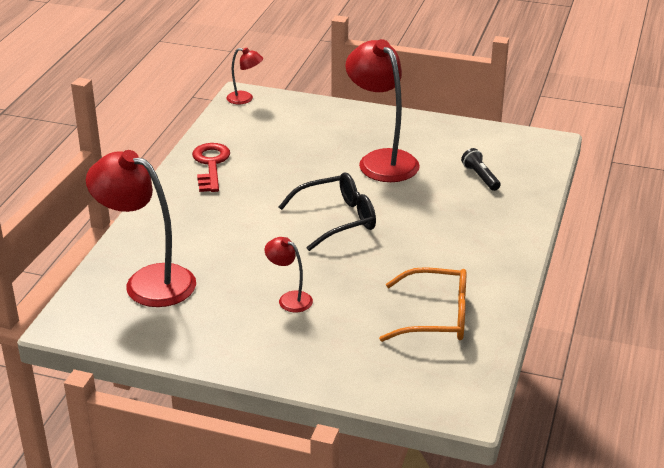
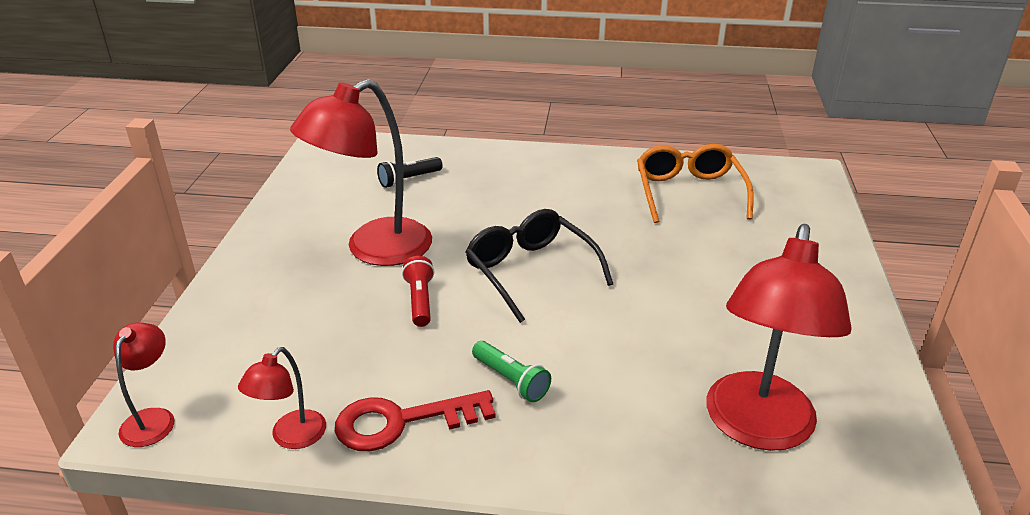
camera: 100 degrees left, 0 degrees up
(228, 201) = (511, 380): none -> green flashlight
(289, 299) = (717, 288): red lamp -> red lamp (291, 437)
(317, 175) = (420, 301): none -> red flashlight

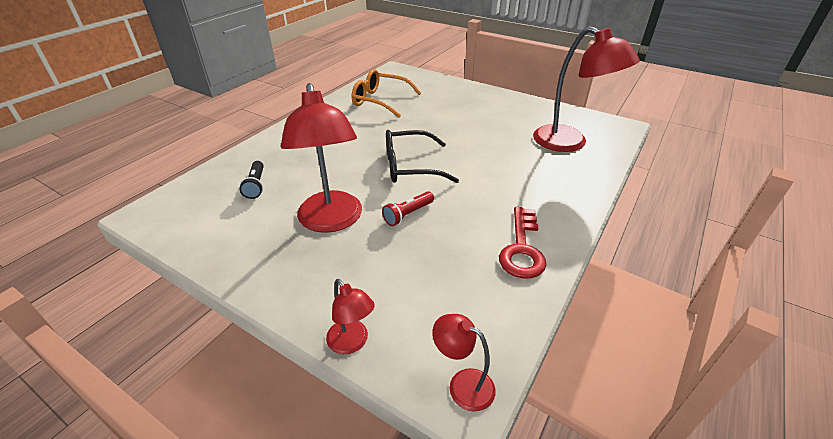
camera: 65 degrees left, 5 degrees up
(291, 437) = (517, 302): red lamp -> red lamp (352, 343)
(420, 301) = (408, 214): red flashlight -> red flashlight turned 60 degrees counterclockwise
(511, 380) = (504, 199): green flashlight -> none

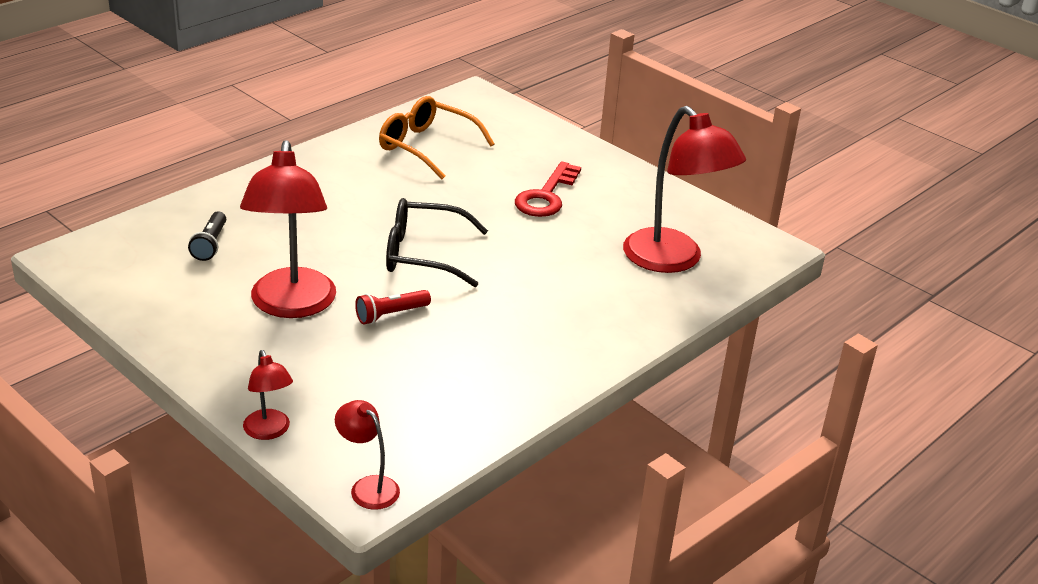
camera: 10 degrees right, 5 degrees down
(522, 248) = (512, 378): red key -> red key (546, 196)

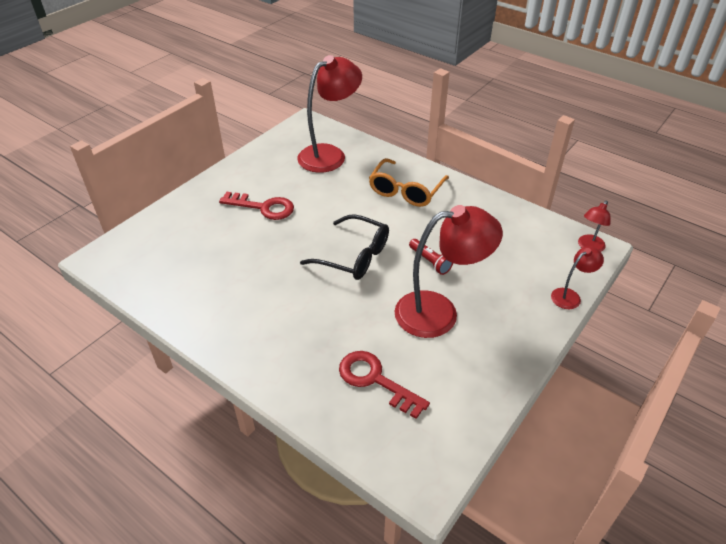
camera: 95 degrees left, 10 degrees up
(210, 244) = (376, 380): black flashlight -> red key
(423, 254) = (354, 256): black glasses -> black glasses turned 60 degrees counterclockwise
(427, 147) = (195, 275): orange glasses -> orange glasses (406, 190)

